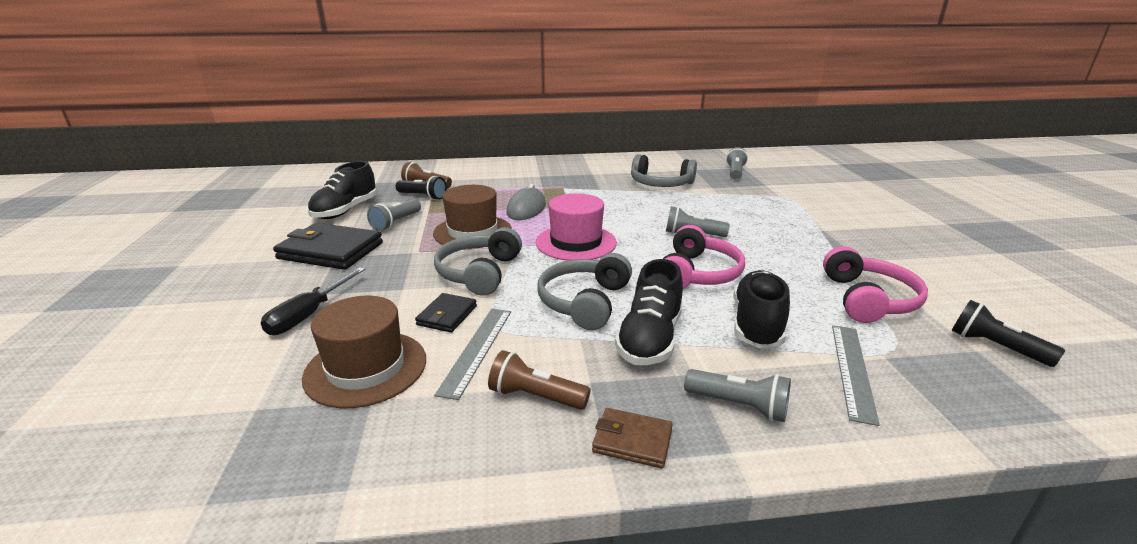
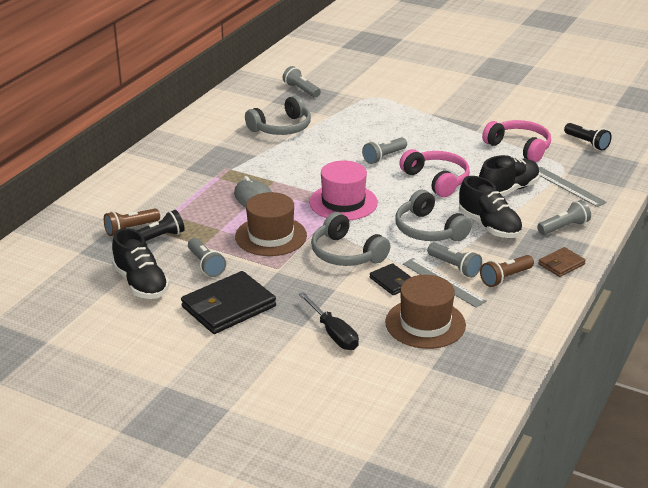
camera: 55 degrees left, 5 degrees up
(521, 346) = (454, 267): none -> grey flashlight
(757, 325) = (508, 190): black shoe -> black shoe turned 90 degrees clockwise
(995, 347) = (587, 143): black flashlight -> black flashlight turned 120 degrees counterclockwise

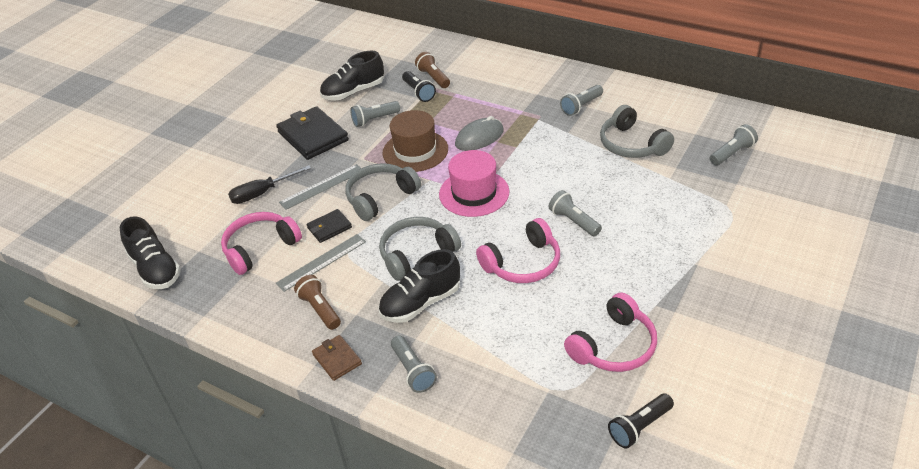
camera: 95 degrees right, 10 degrees up
(425, 323) = (260, 248): brown hat -> pink headphones
(454, 267) = (346, 271): grey flashlight -> grey flashlight (581, 106)
(508, 190) = (501, 326): black shoe -> black shoe (155, 269)
(568, 186) = (511, 387): grey ruler -> grey ruler (322, 186)

